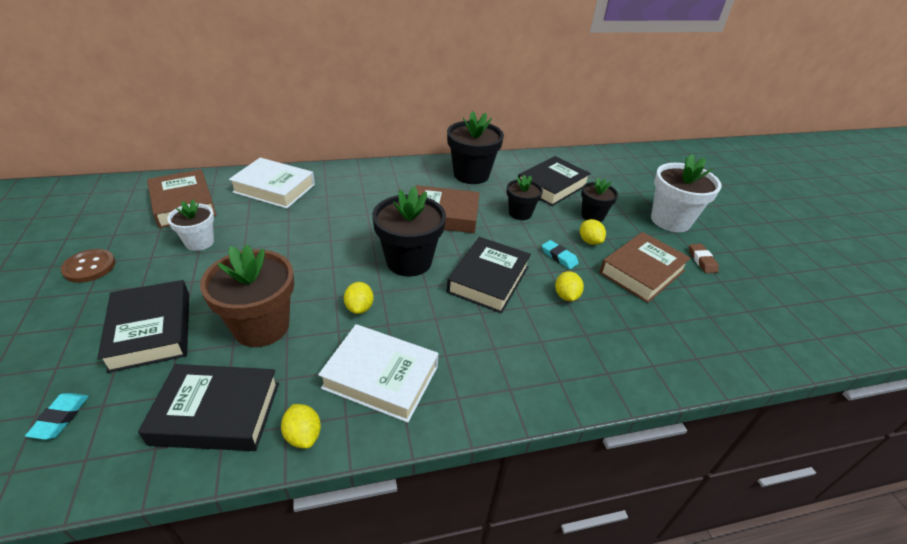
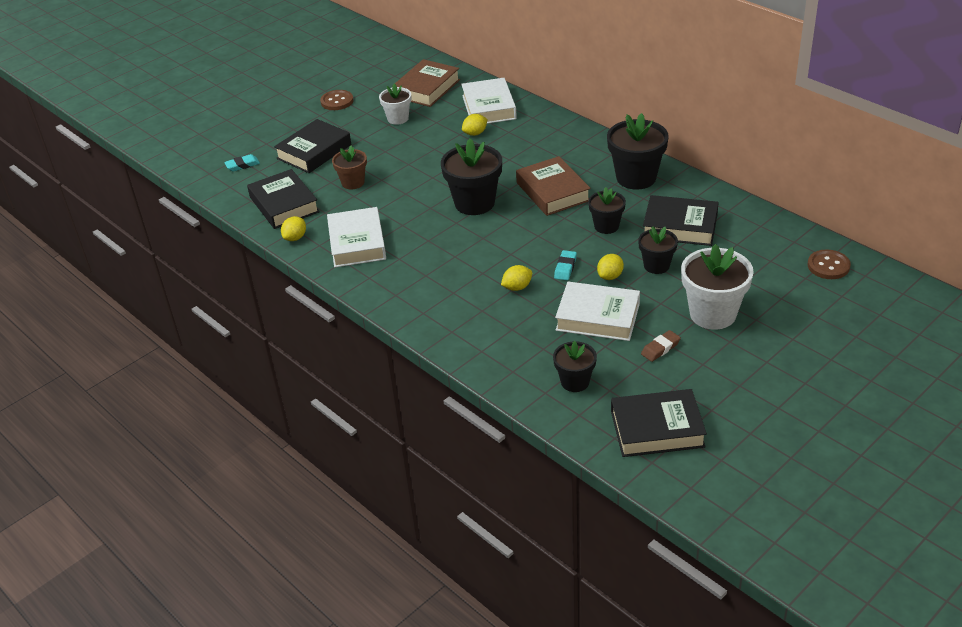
camera: 65 degrees right, 0 degrees up
(261, 326) = (353, 182): brown flower pot -> brown flower pot, size x0.59
(359, 308) = (405, 207): yellow lemon -> yellow lemon (475, 133)
(488, 279) = (495, 245): black book -> black book (657, 429)
(642, 272) = (597, 317): brown book -> white book
(644, 160) = (828, 266): none -> brown button
(730, 325) = (575, 382): none -> black flower pot

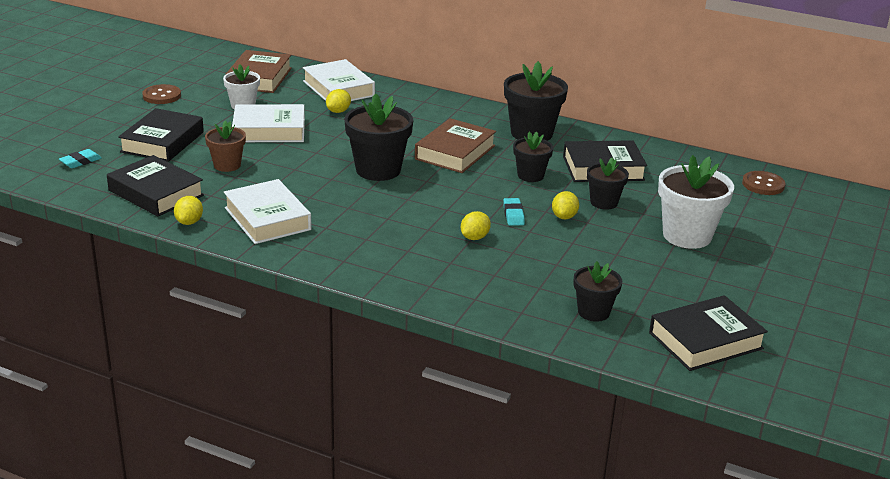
camera: 25 degrees left, 10 degrees down
(553, 191) = (455, 152): brown book -> brown book turned 75 degrees clockwise
(597, 317) = (576, 253): white book -> white book (269, 130)
(660, 348) = (658, 271): brown eraser -> none

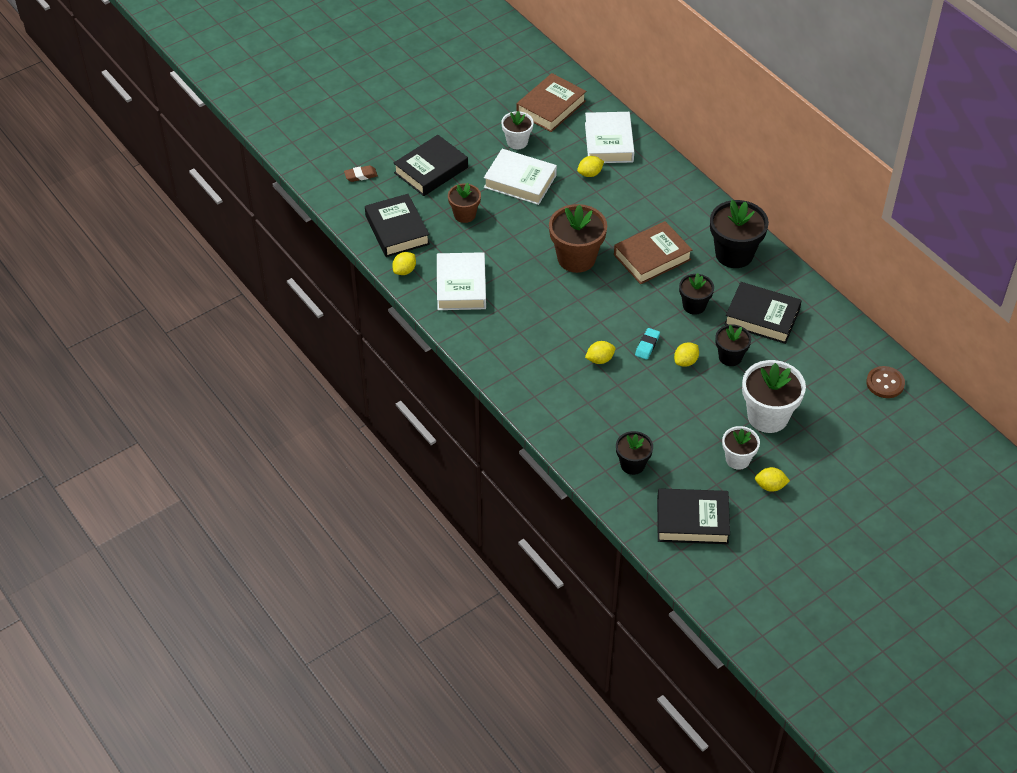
camera: 30 degrees right, 20 degrees up
(80, 162) = (361, 175): turquoise eraser -> brown eraser
(162, 96) = (459, 109): brown button -> none
(378, 170) = (576, 258): black flower pot -> brown flower pot
(695, 276) = (737, 459): none -> white flower pot
(750, 288) = (770, 486): none -> yellow lemon

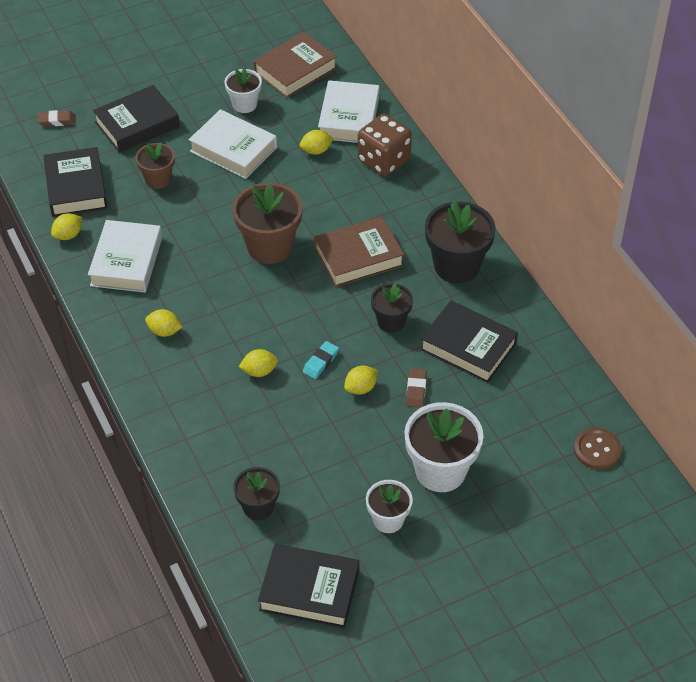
camera: 10 degrees right, 0 degrees up
(649, 174) = (384, 160): none -> brown dice
(730, 357) = (416, 390): black flower pot -> brown eraser
(770, 486) = (418, 560): yellow lemon -> yellow lemon (164, 331)

